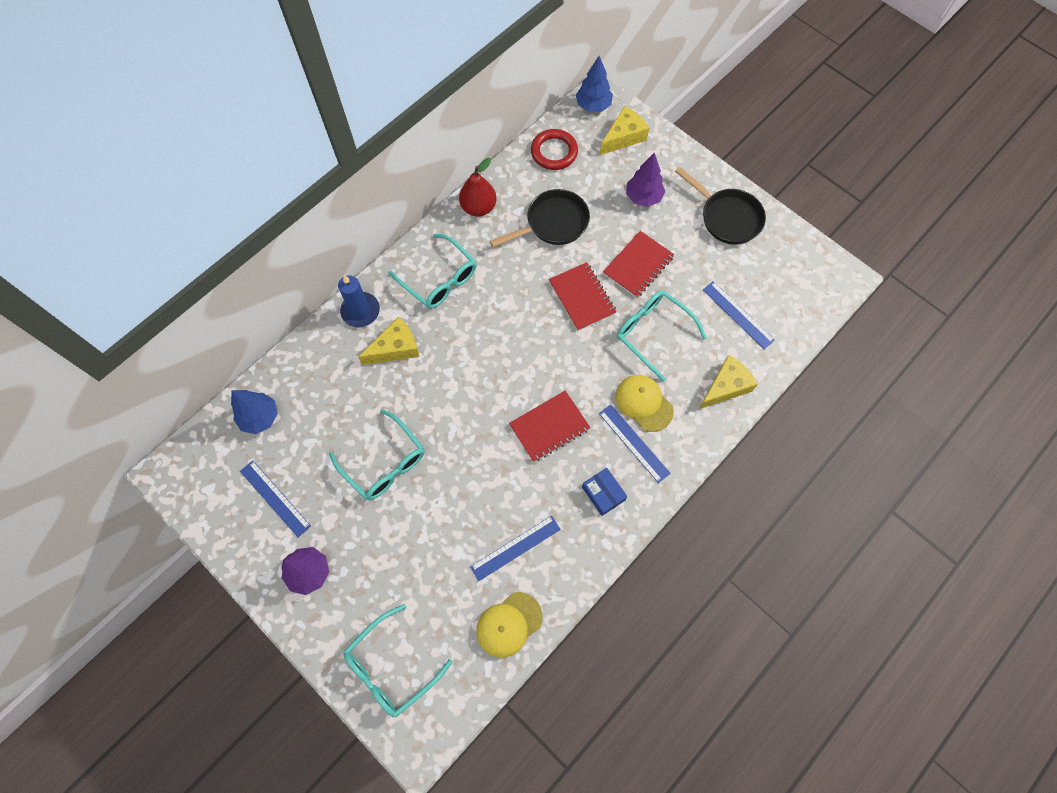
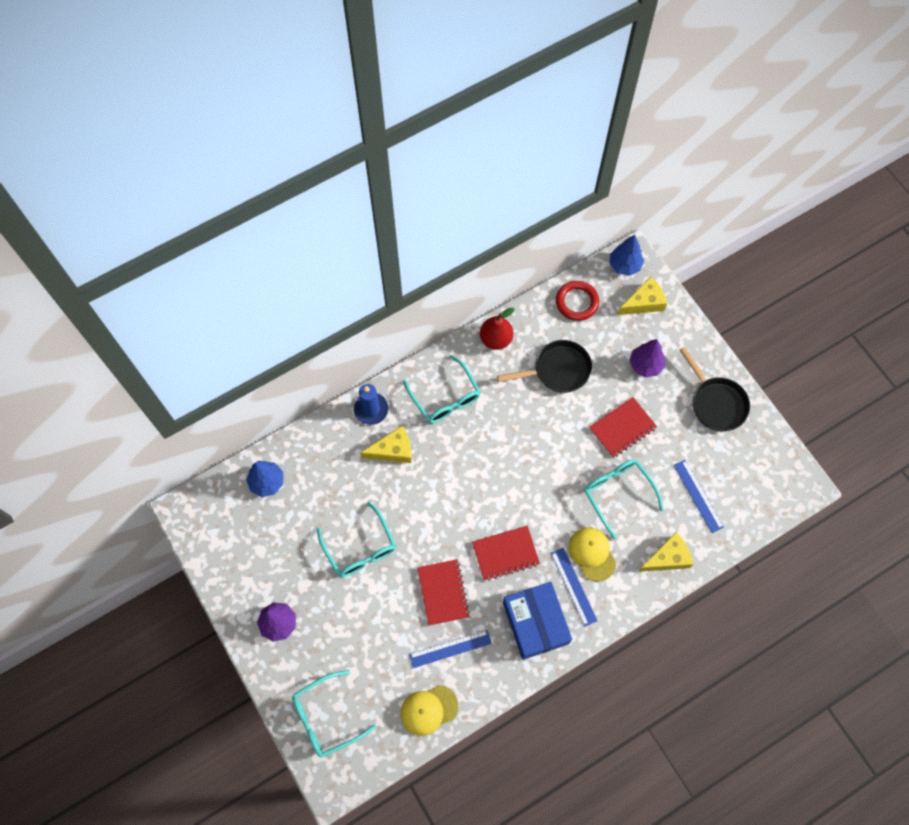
camera: 15 degrees right, 0 degrees up
(275, 498) = (264, 554): blue ruler -> none
(582, 297) = (564, 445): red notebook -> red notebook (443, 592)
(603, 493) = (535, 623): blue box -> blue box, size x1.97

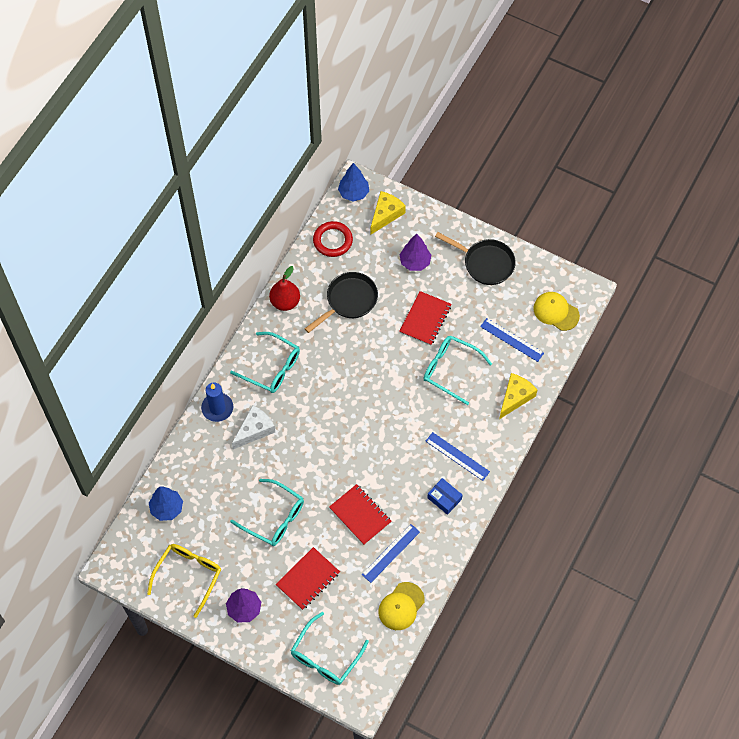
camera: 30 degrees left, 5 degrees down
(247, 560) = (188, 575): none -> yellow glasses
(393, 450) = (254, 430): yellow cheese -> white cheese
(505, 553) = (391, 460): red notebook -> red notebook (308, 579)
(535, 623) = (444, 498): blue box -> blue box, size x0.51
(592, 554) = (457, 425): yellow cap -> yellow cap (556, 312)

